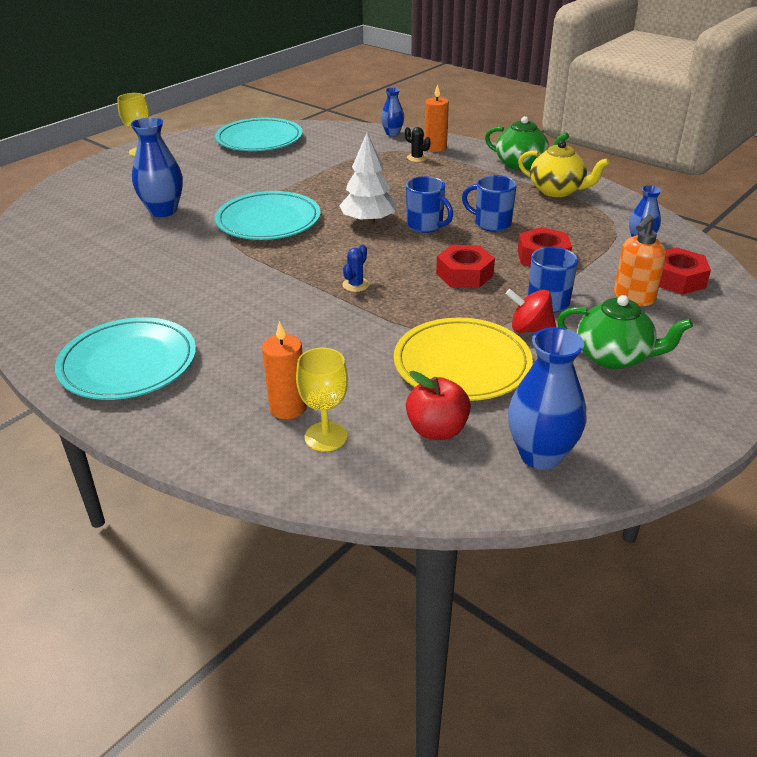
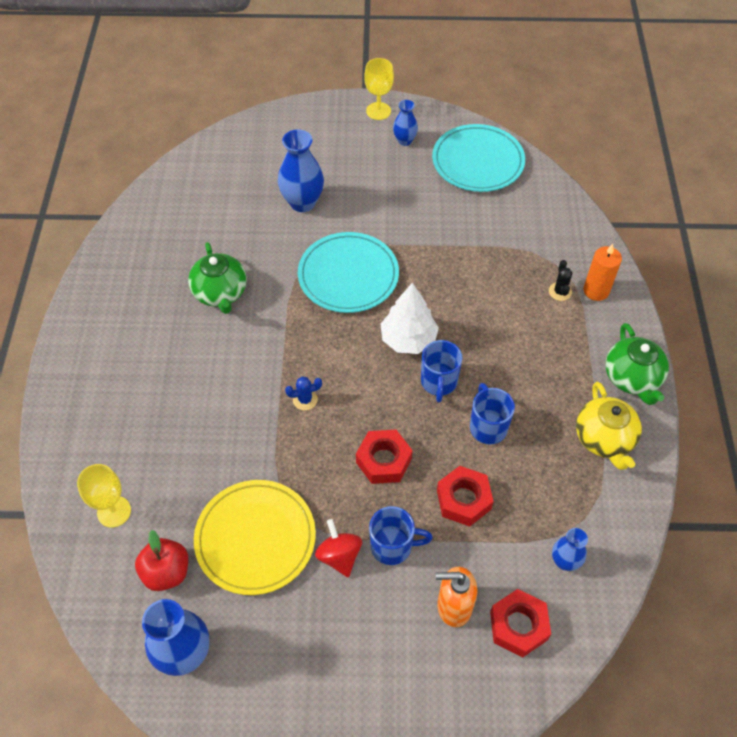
camera: 50 degrees right, 20 degrees up
(128, 363) = (107, 346): turquoise plate -> none
(288, 408) = (127, 468): orange candle -> none
(392, 133) = (591, 239): blue vase -> blue vase (404, 141)
(614, 356) = (347, 638): green teapot -> green teapot (220, 293)

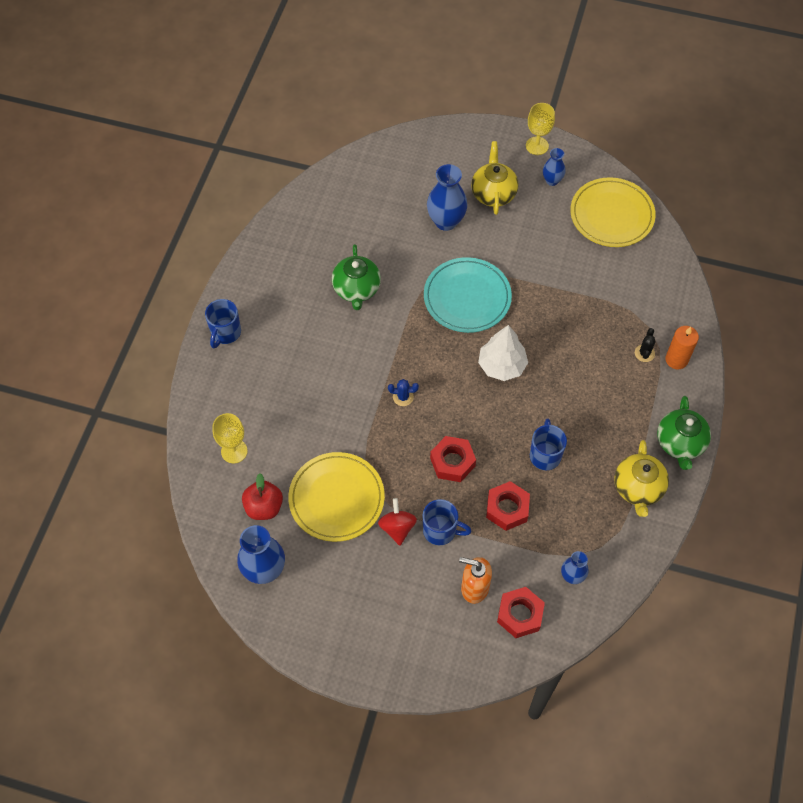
camera: 15 degrees right, 5 degrees up
(346, 165) = (493, 193): none -> yellow teapot
(439, 382) = (516, 408): blue mug -> blue mug (225, 333)
(478, 161) = (611, 215): turquoise plate -> yellow plate

